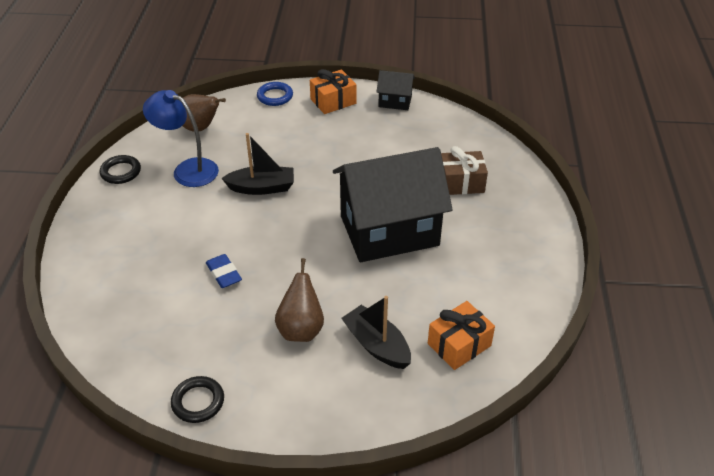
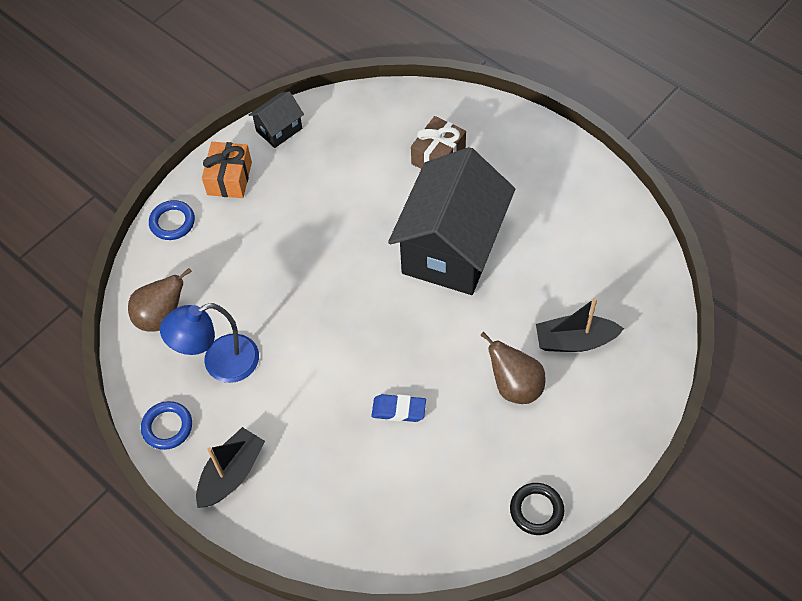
camera: 50 degrees left, 15 degrees up
(121, 172) = (167, 427): black ring -> blue ring
(262, 188) = (306, 314): black boat -> black boat (231, 474)
(459, 345) = (617, 283): orange gift -> none

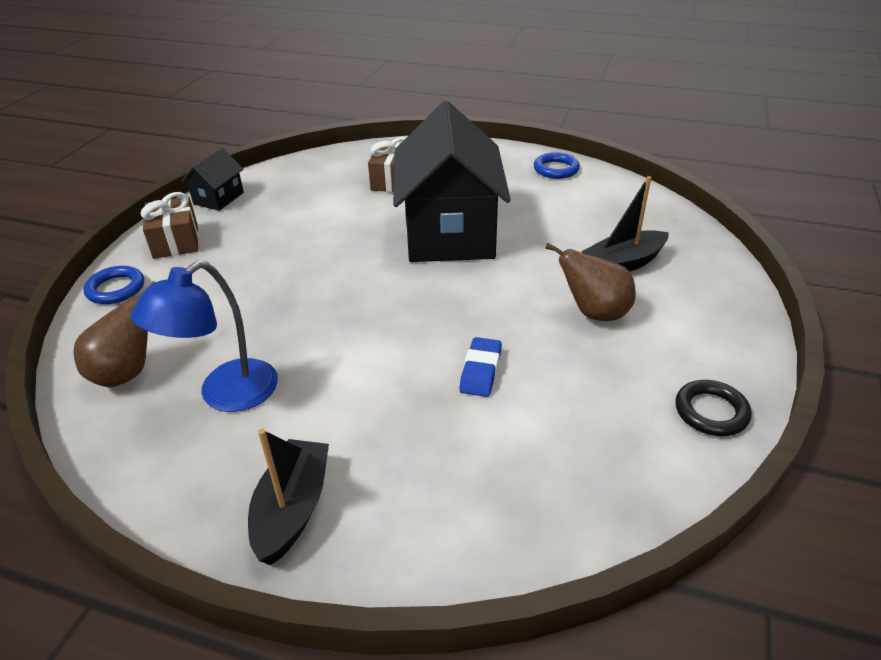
camera: 25 degrees left, 20 degrees down
(167, 427) = (171, 486): blue ring -> blue ring (556, 169)
(229, 178) = (175, 241): orange gift -> brown gift
(398, 410) = (481, 371): blue eraser -> blue eraser turned 60 degrees counterclockwise

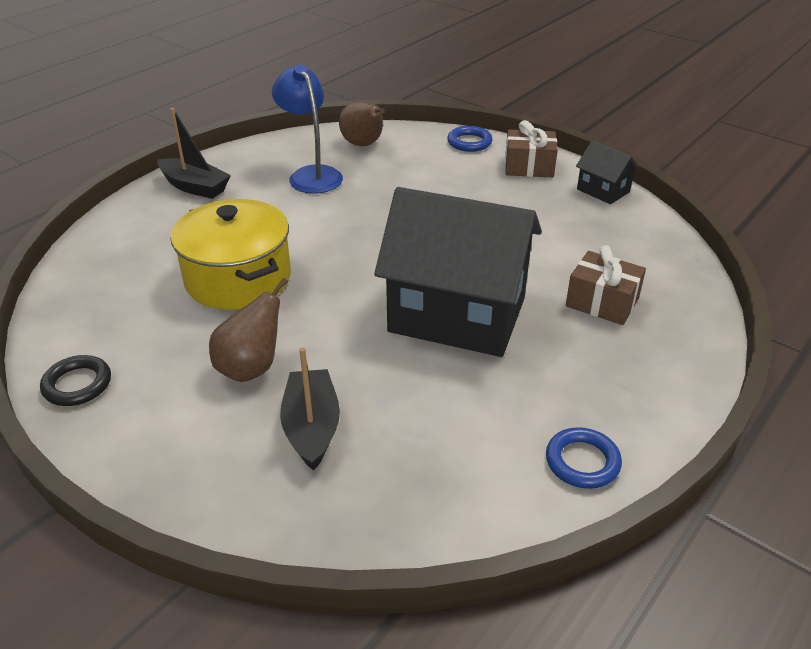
camera: 110 degrees right, 0 degrees up
(481, 371) = (238, 279): blue eraser -> yellow pot

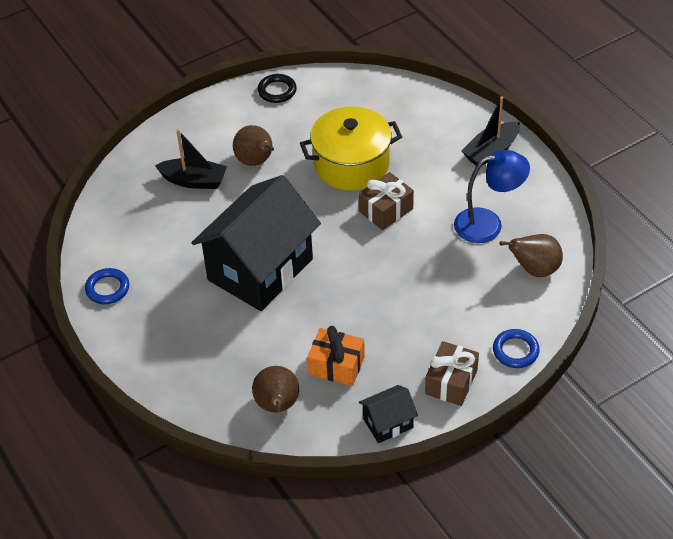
camera: 110 degrees right, 10 degrees up
(560, 231) = (336, 365): none -> orange gift
(602, 302) = (236, 356): brown gift -> brown gift (386, 210)
(642, 257) = (277, 406): none -> brown pear

